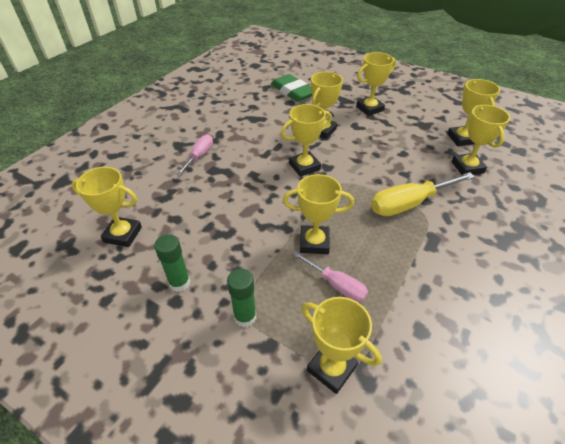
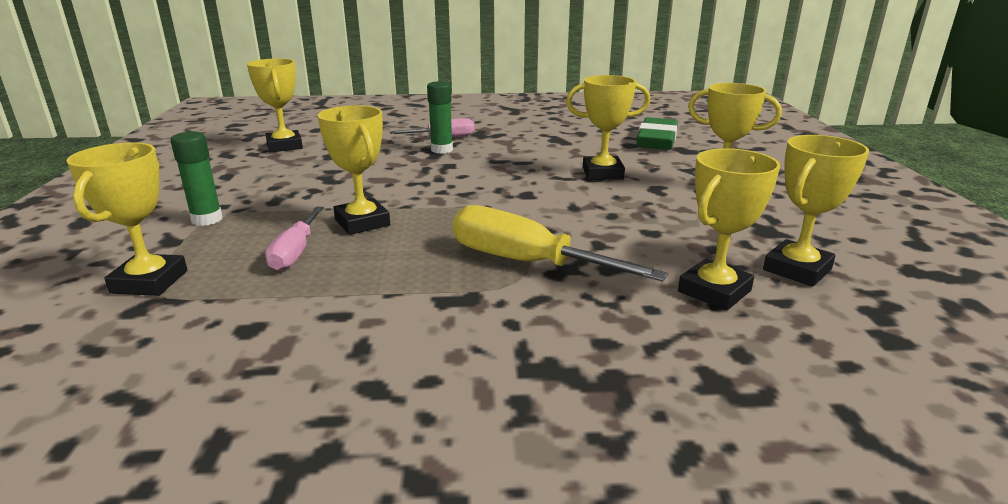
camera: 55 degrees right, 20 degrees down
(179, 283) = (236, 181): green glue stick -> green glue stick (441, 150)
(304, 166) = (505, 183): yellow trophy -> none

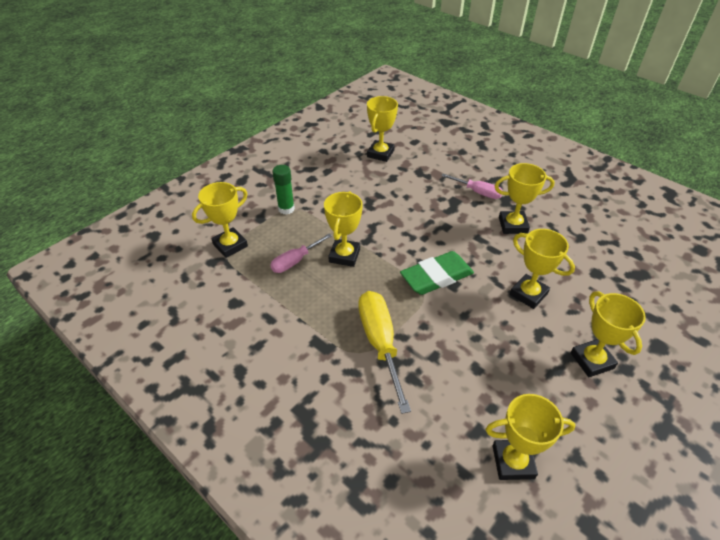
camera: 45 degrees right, 20 degrees up
(441, 150) = (460, 206): green glue stick -> none
(656, 140) = (627, 280): green eraser -> green eraser (436, 276)
(714, 291) = (440, 436): yellow trophy -> yellow trophy (513, 225)

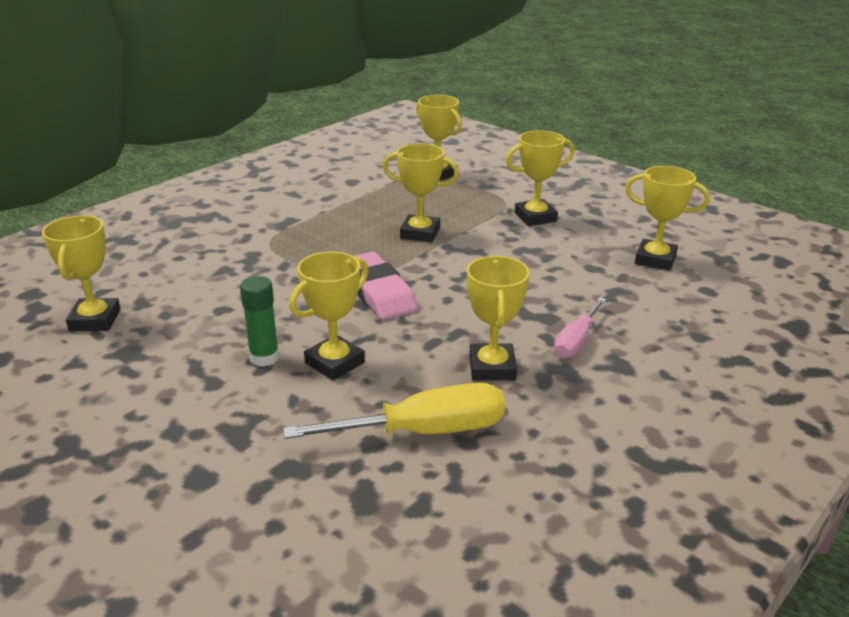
camera: 90 degrees right, 15 degrees down
(286, 209) = (504, 199): green glue stick -> green glue stick (264, 358)
(295, 261) = (411, 206): pink screwdriver -> none
(380, 343) = (278, 252): yellow screwdriver -> yellow screwdriver (423, 432)
(436, 276) = (378, 292): green eraser -> pink eraser
(592, 360) = (199, 401): yellow trophy -> yellow trophy (535, 217)

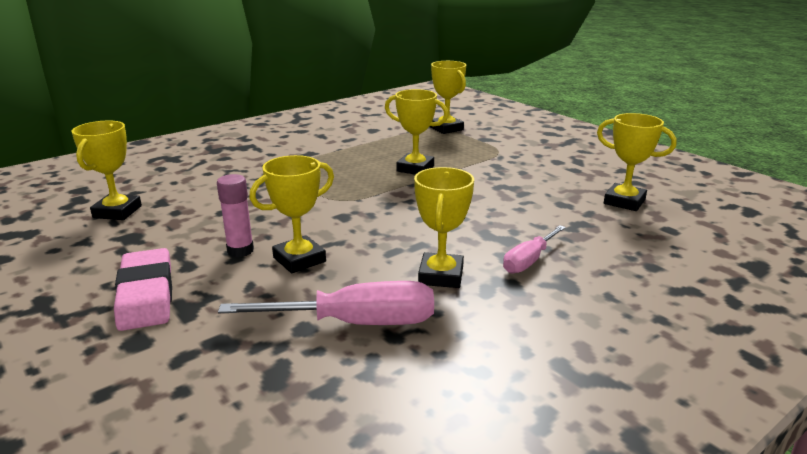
camera: 10 degrees right, 5 degrees down
(264, 358) = (240, 250): green glue stick -> pink glue stick
(378, 292) = (361, 208): pink eraser -> pink eraser (146, 295)
(423, 432) = (356, 323): yellow screwdriver -> pink screwdriver
(535, 217) = (521, 163): yellow trophy -> none

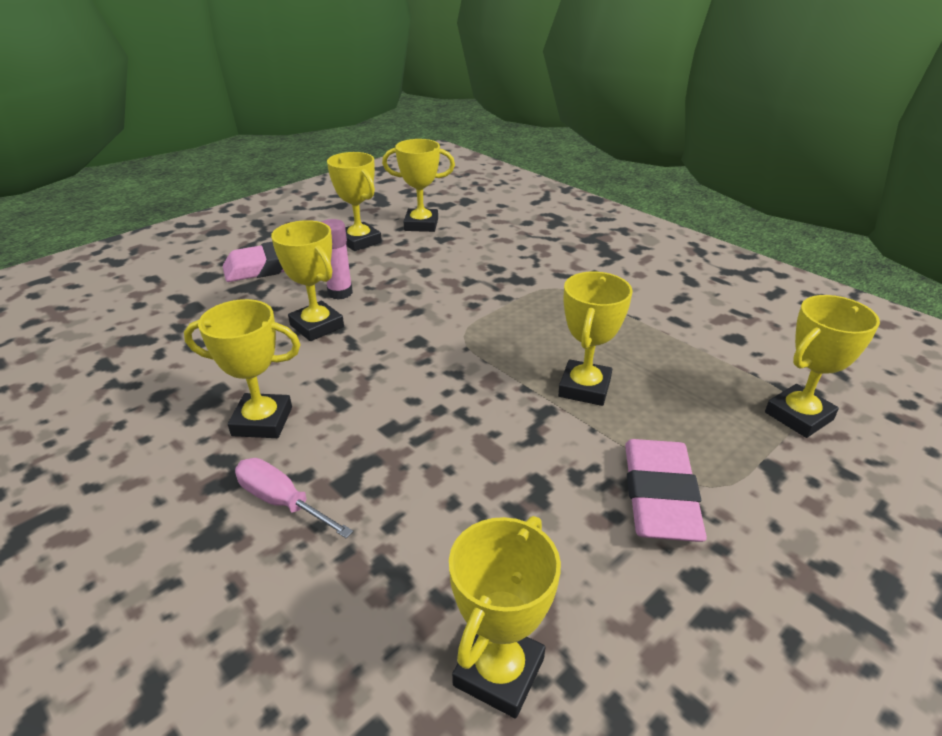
camera: 85 degrees right, 10 degrees up
(126, 243) = (359, 241): none -> yellow trophy
(356, 323) = (190, 370): pink screwdriver -> none
(507, 161) = (659, 496): none -> pink eraser

